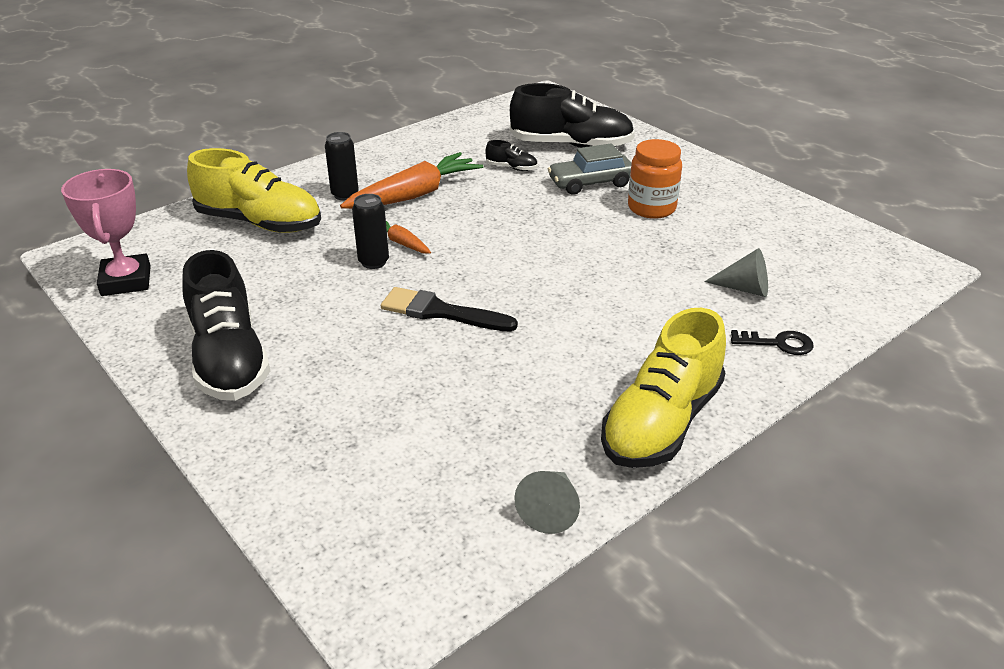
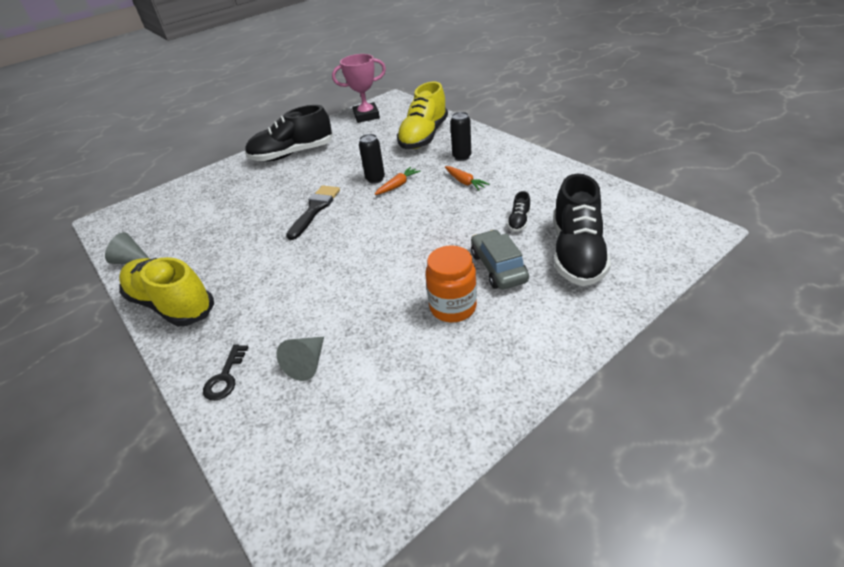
camera: 95 degrees right, 5 degrees up
(414, 195) = (464, 182): orange carrot -> orange carrot, size x0.50

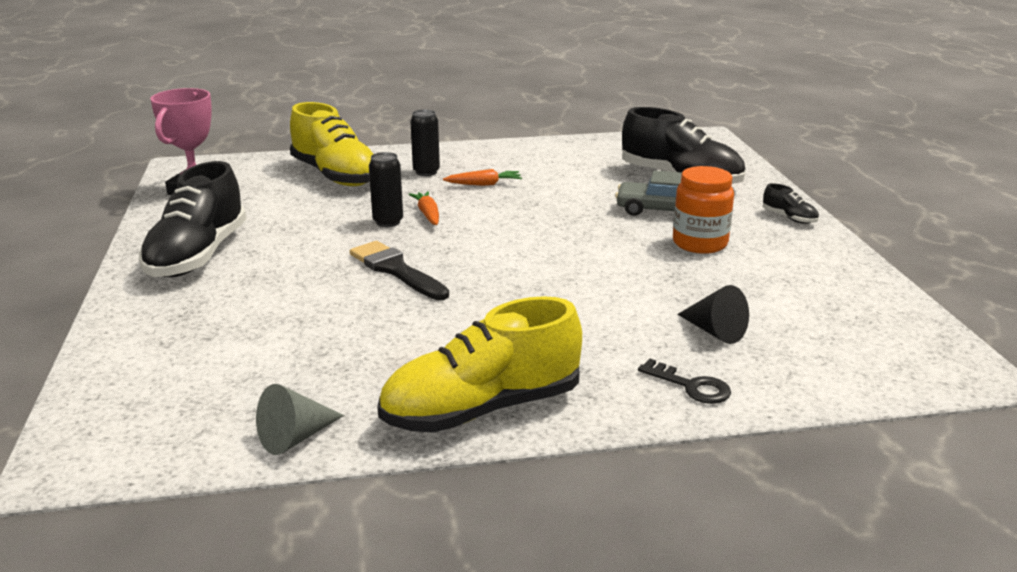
camera: 65 degrees left, 15 degrees down
(307, 363) = (714, 331): grey cone -> black cone
(519, 221) = (598, 183): black shoe -> black shoe (789, 218)

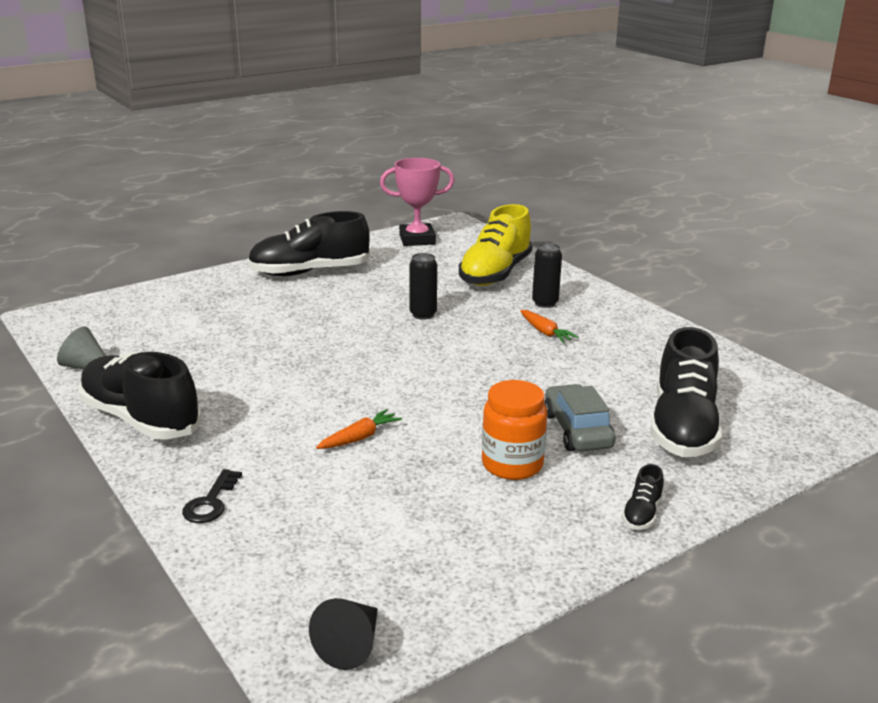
camera: 65 degrees right, 0 degrees up
(396, 270) = (337, 339): black brush -> none
(428, 214) = (453, 325): orange carrot -> orange carrot (359, 438)
(482, 409) = (141, 419): yellow shoe -> black shoe
(714, 331) = (318, 500): black cone -> black cone (351, 645)

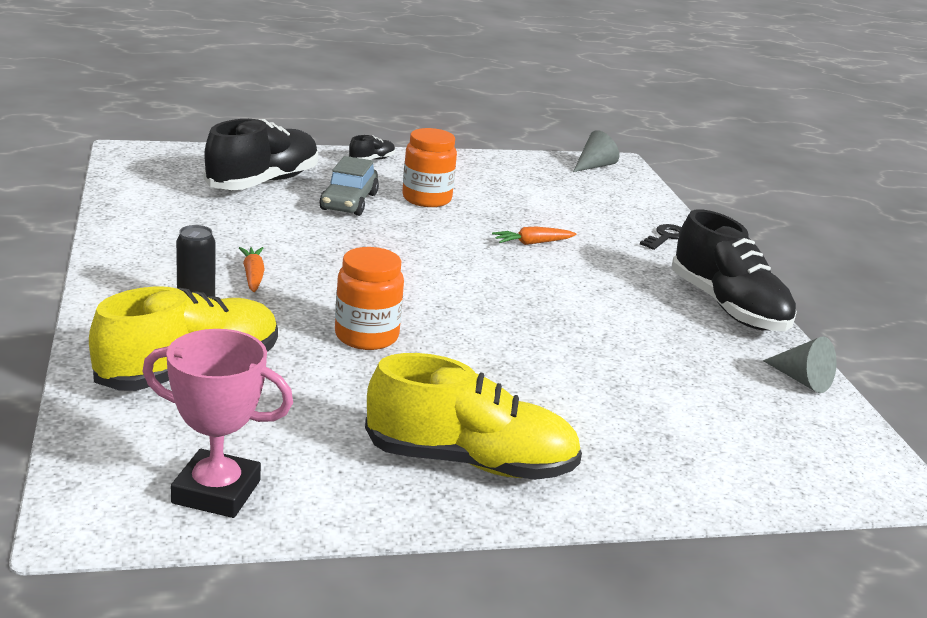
camera: 160 degrees left, 0 degrees up
(310, 272) = (470, 462): black shoe -> yellow shoe
(351, 645) = (594, 166): black cone -> grey cone
(423, 314) = (366, 336): black can -> orange jar

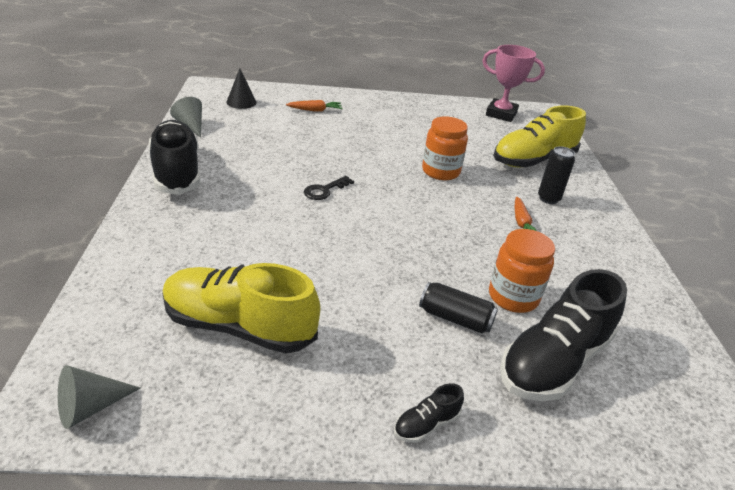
camera: 170 degrees left, 10 degrees up
(349, 202) = (455, 318): grey car -> black can
(426, 199) = (370, 322): orange jar -> orange jar (513, 297)
(470, 462) = (397, 112): yellow shoe -> yellow shoe (239, 326)
(532, 243) = (287, 246): orange carrot -> orange carrot (315, 110)
(665, 237) = (144, 248): black key -> black key (325, 190)
(787, 446) = (241, 102): none -> black cone

